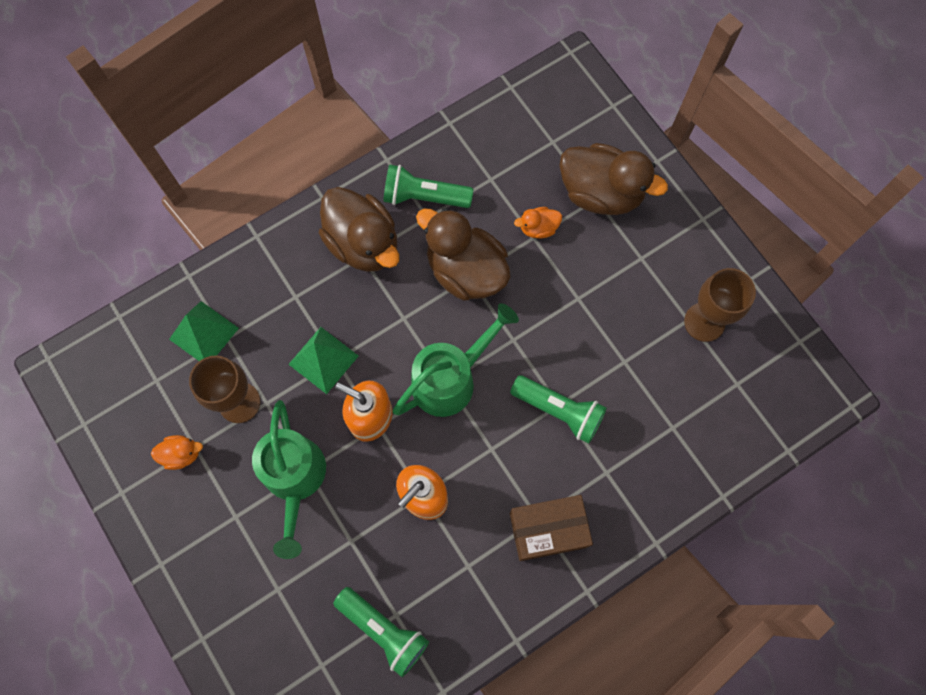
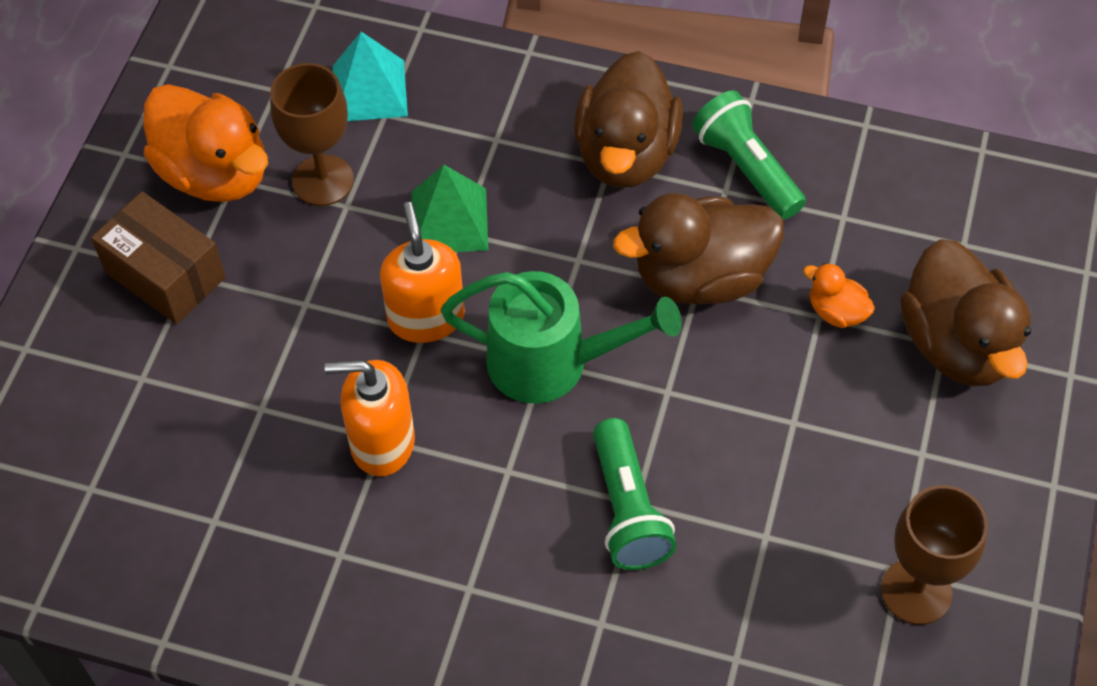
camera: 50 degrees right, 15 degrees down
(181, 454) = (215, 173): orange duck -> orange duck, size x2.19
(204, 333) = (369, 90): green pyramid -> turquoise pyramid
(295, 480) = (283, 300): green watering can -> none
(383, 630) = (184, 521): green flashlight -> none
(465, 271) = (701, 277): brown duck -> brown duck turned 105 degrees counterclockwise
(548, 530) = (464, 610): brown box -> brown box (165, 275)

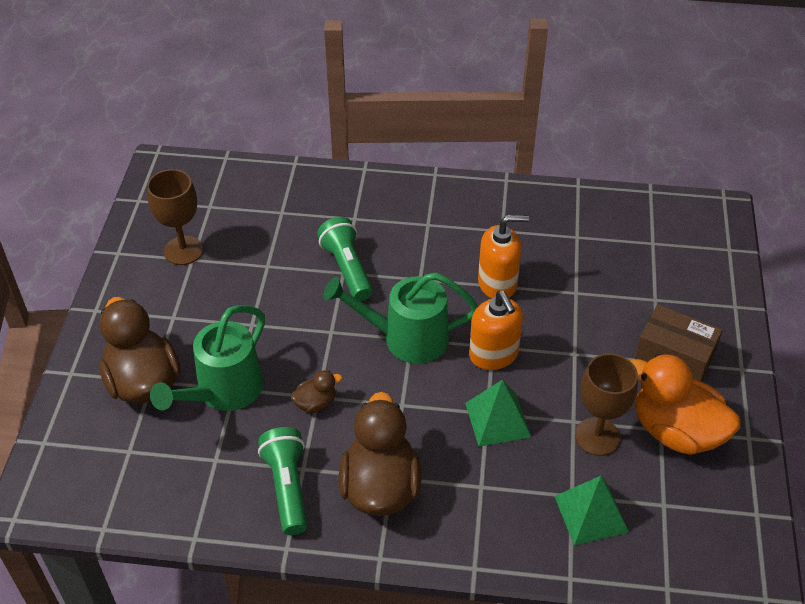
camera: 170 degrees right, 10 degrees down
(369, 90) = (591, 514): turquoise pyramid -> green pyramid
(701, 277) = (315, 403): brown duck -> brown duck, size x0.46
(747, 169) = (287, 487): green flashlight -> green flashlight turned 150 degrees counterclockwise
(836, 312) = (223, 392): orange duck -> green watering can

